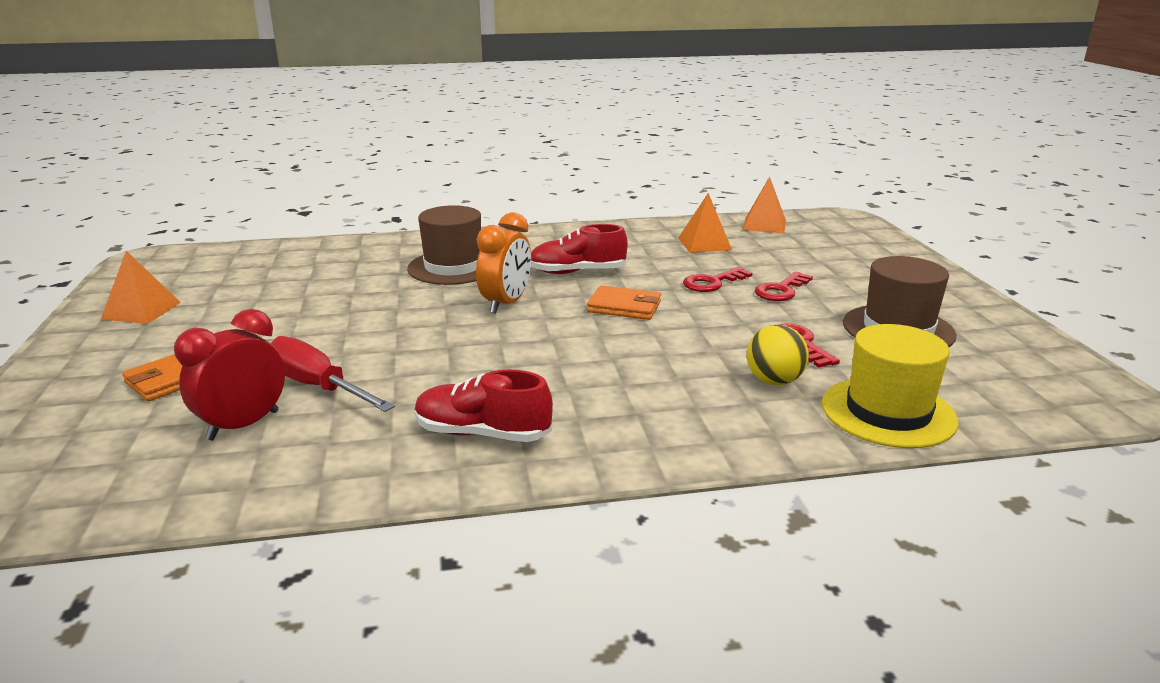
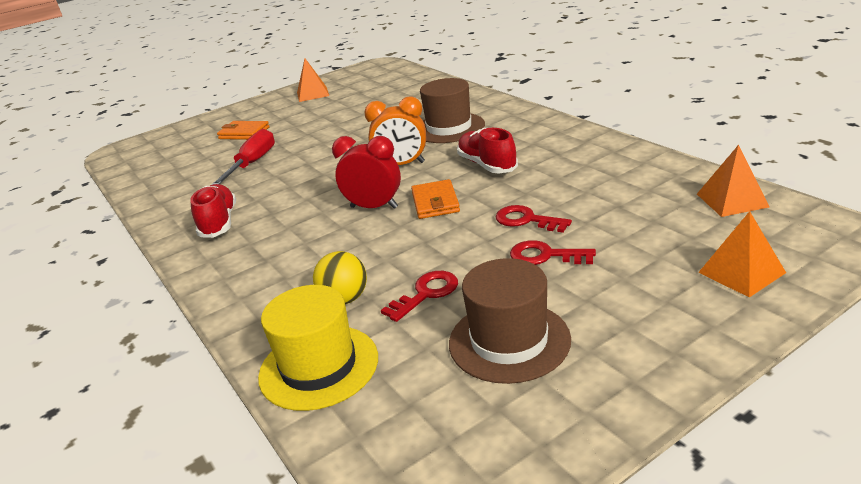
camera: 70 degrees right, 5 degrees up
(243, 425) = (205, 166): red clock -> red clock (374, 207)
(704, 244) = (624, 189): orange pyramid -> orange pyramid (741, 272)

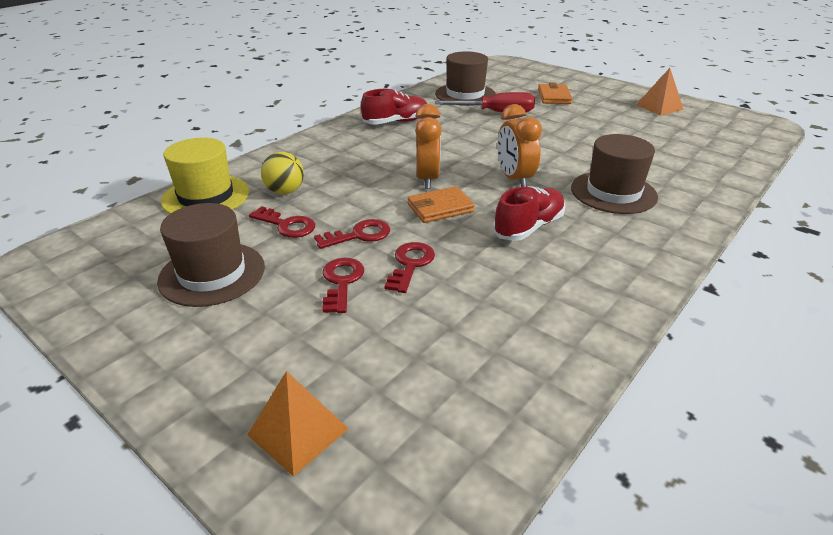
camera: 70 degrees right, 5 degrees up
(186, 178) = (465, 94): none -> brown hat
(374, 207) = (427, 179): red clock -> orange clock
(466, 247) = (359, 235): none -> red key
(732, 200) = (478, 434): orange pyramid -> none

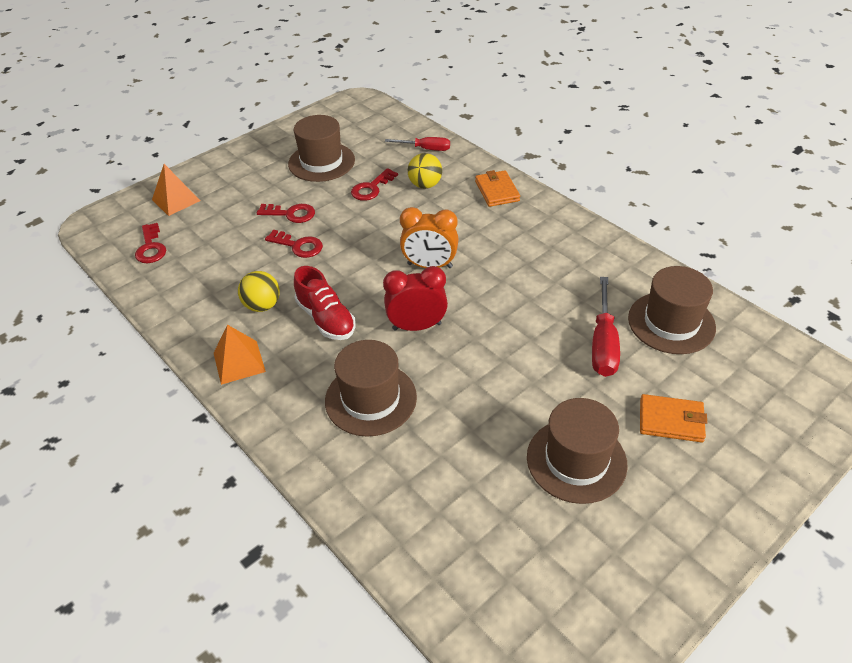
camera: 100 degrees right, 10 degrees up
(206, 196) = (426, 149): yellow hat -> red screwdriver
(359, 235) = (346, 222): red key -> red key (151, 247)
(396, 122) = (572, 253): red shoe -> none
(440, 208) = (374, 269): orange wallet -> orange wallet (497, 191)
(514, 179) = (417, 326): orange clock -> red clock
(528, 273) = (262, 305): none -> yellow ball
(607, 120) = (576, 460): none -> brown hat
(659, 107) = (633, 554): orange pyramid -> orange pyramid (239, 362)

